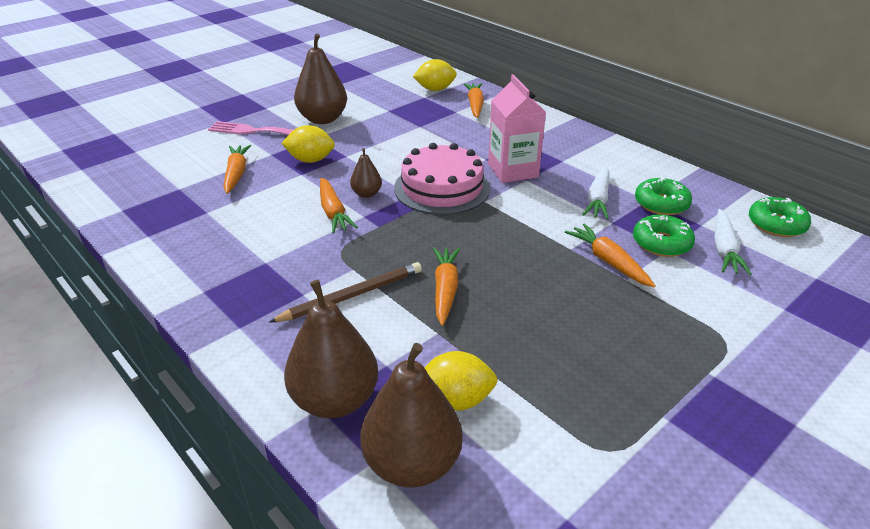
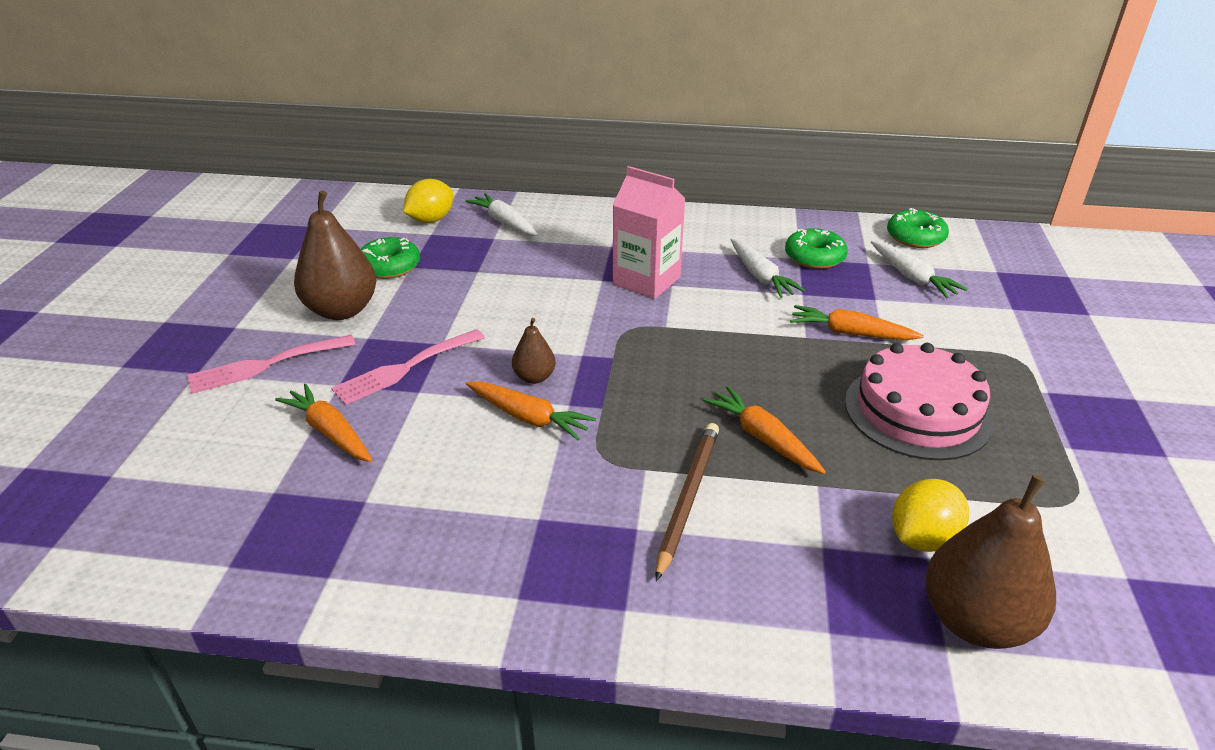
camera: 40 degrees left, 0 degrees up
(310, 160) = (405, 368): yellow lemon -> pink fork
(335, 400) = (832, 614): brown pear -> none
(442, 188) = (604, 332): pink cake -> pink cake (917, 411)
(475, 105) = (504, 222): orange carrot -> white carrot
(661, 243) = (864, 295): green donut -> green donut (389, 266)

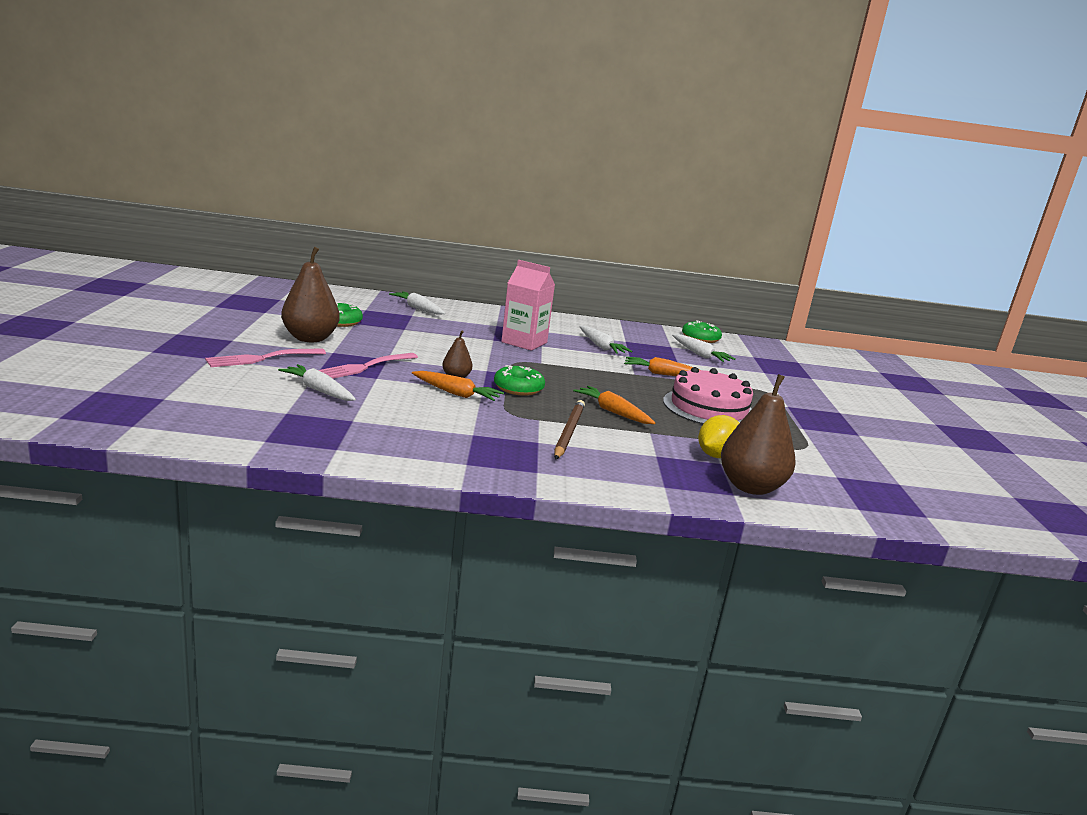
camera: 10 degrees left, 15 degrees down
(330, 432) = (319, 390): orange carrot -> white carrot
(431, 220) = (364, 303): yellow lemon -> none
(814, 257) = (635, 341): green donut -> green donut (518, 388)

